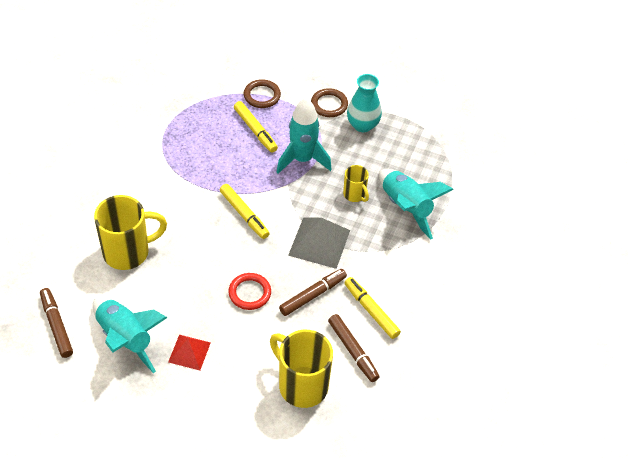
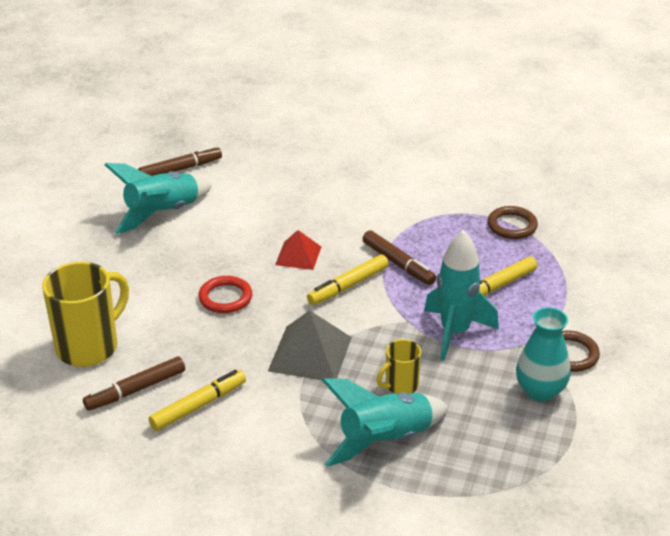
camera: 90 degrees right, 15 degrees down
(128, 252) = (280, 204): yellow mug -> none
(189, 352) = (142, 258): red pyramid -> red pyramid (298, 255)
(262, 96) = (564, 289): brown ring -> brown ring (512, 226)
(312, 295) = (223, 351): brown marker -> brown marker (398, 263)

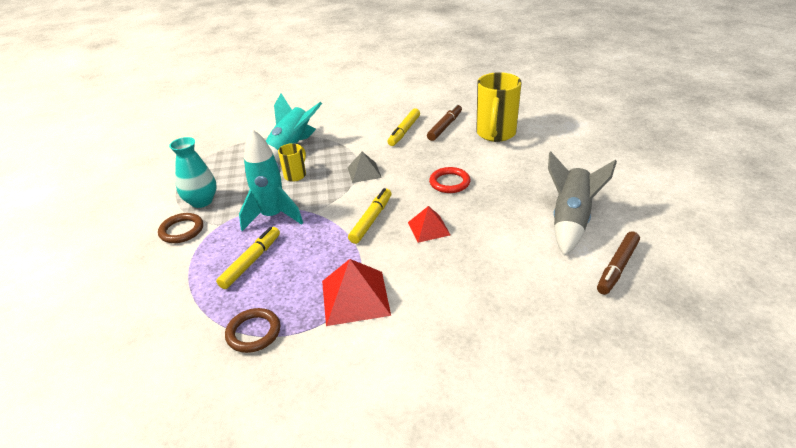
camera: 155 degrees right, 0 degrees up
(162, 213) = (570, 221): turquoise rocket -> grey rocket
(310, 353) = (364, 172): grey pyramid -> grey pyramid, size x0.62
(398, 263) = (343, 251): brown marker -> none
(412, 222) = (355, 297): none -> red pyramid

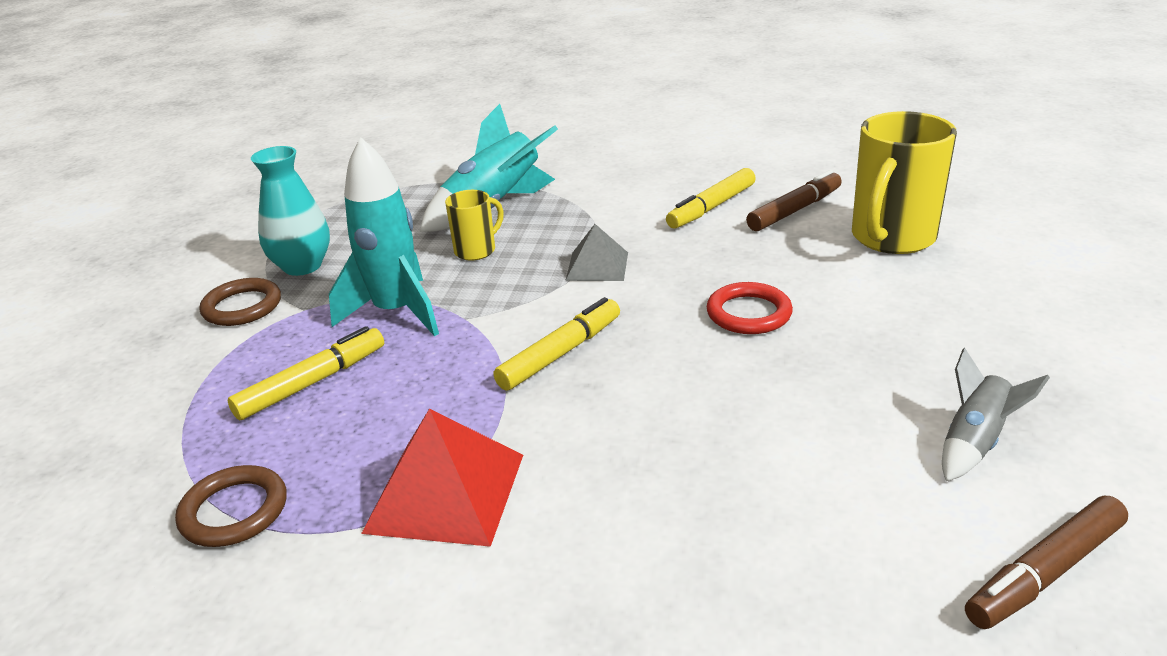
camera: 20 degrees right, 5 degrees down
(429, 228) = (660, 392): red pyramid -> none
(570, 221) = (975, 442): grey rocket -> grey rocket, size x0.57

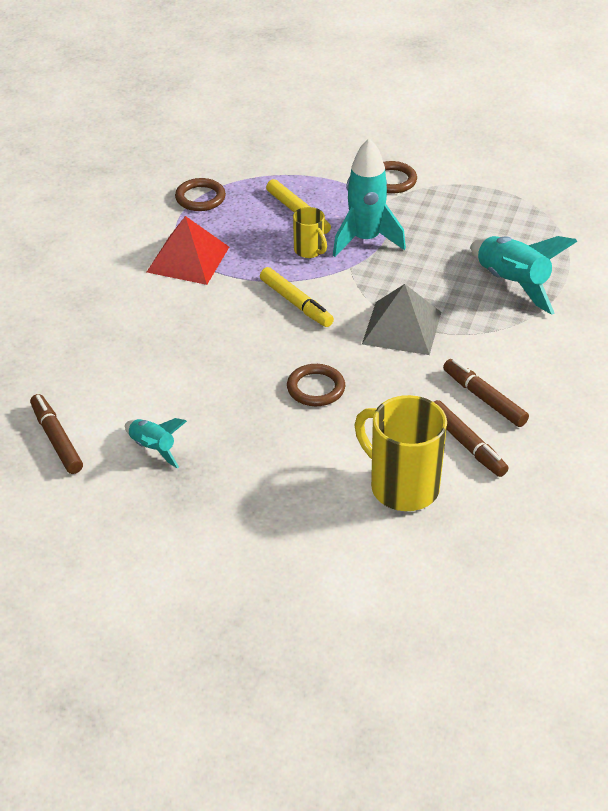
camera: 95 degrees right, 10 degrees up
(302, 266) = (440, 199): turquoise vase -> none
(476, 250) = (441, 274): yellow mug -> yellow mug (309, 251)
(597, 266) = (402, 328): grey pyramid -> grey pyramid, size x1.61
(712, 207) = (484, 399): yellow marker -> brown marker
(749, 313) = (316, 388): red ring -> brown ring
(975, 442) = (153, 449): grey rocket -> turquoise rocket

